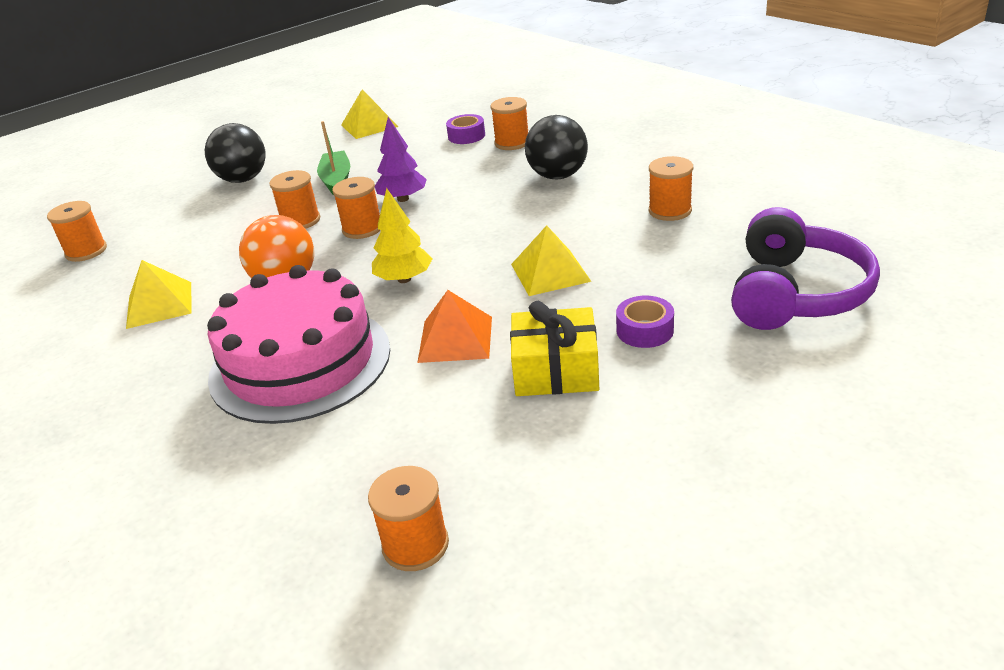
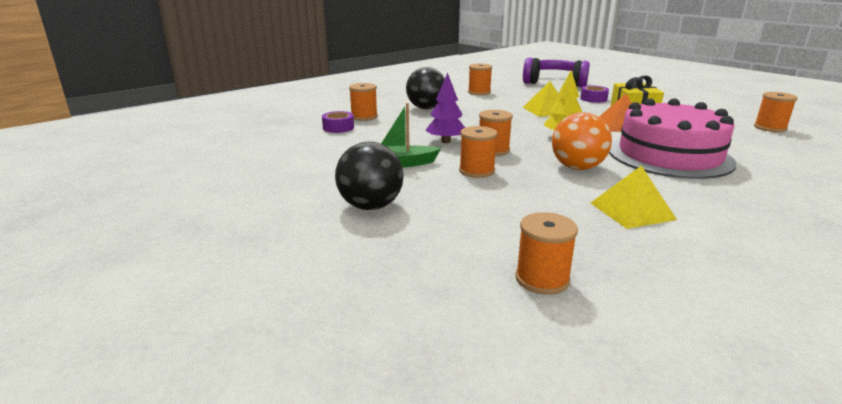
camera: 95 degrees left, 10 degrees down
(369, 125) = (274, 159): yellow pyramid -> none

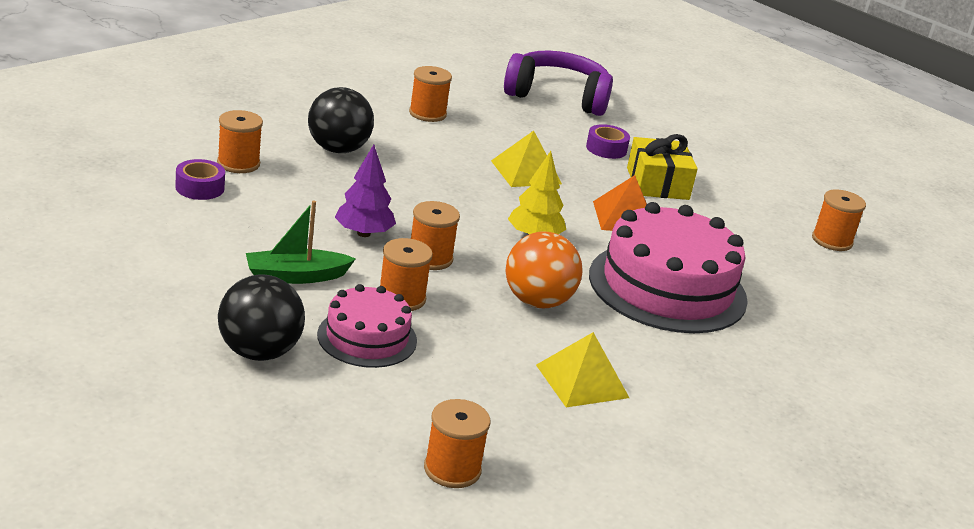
camera: 10 degrees left, 5 degrees up
(454, 193) = (367, 338): none -> pink cake

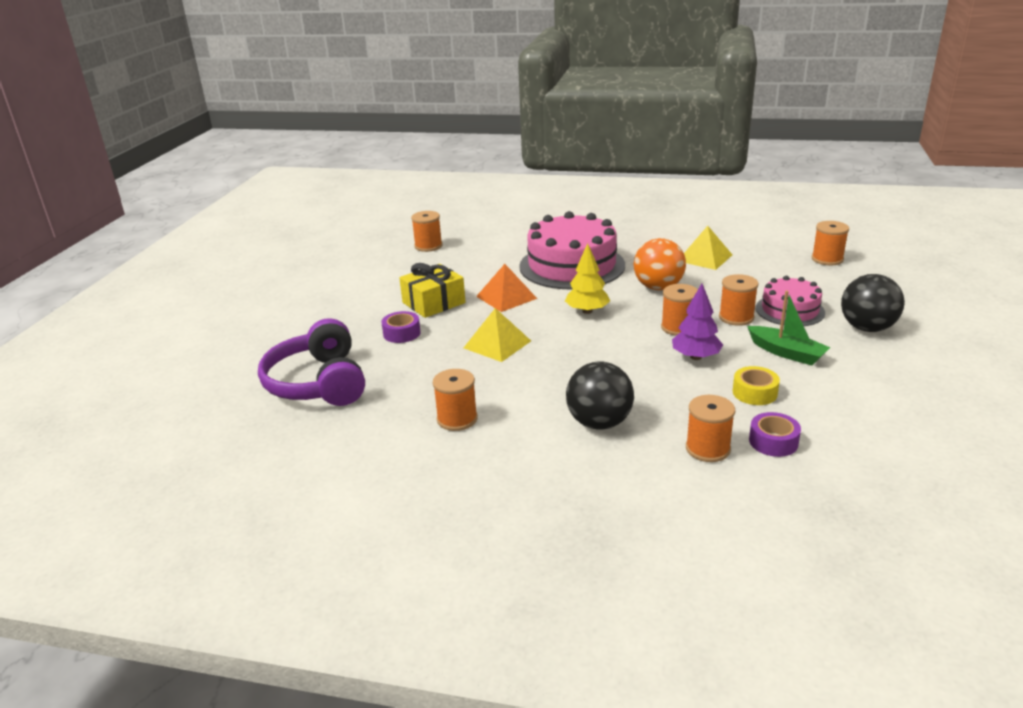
camera: 115 degrees left, 0 degrees up
(267, 221) = (754, 393): none -> yellow tape

